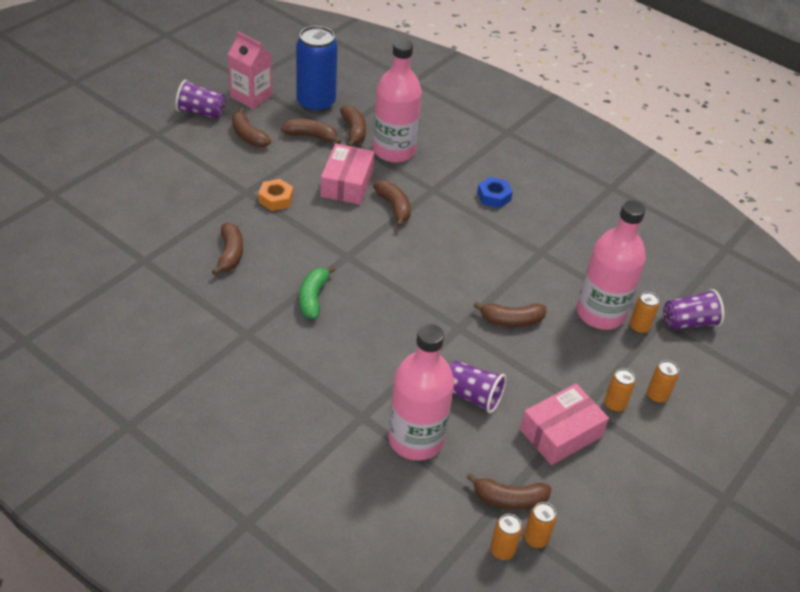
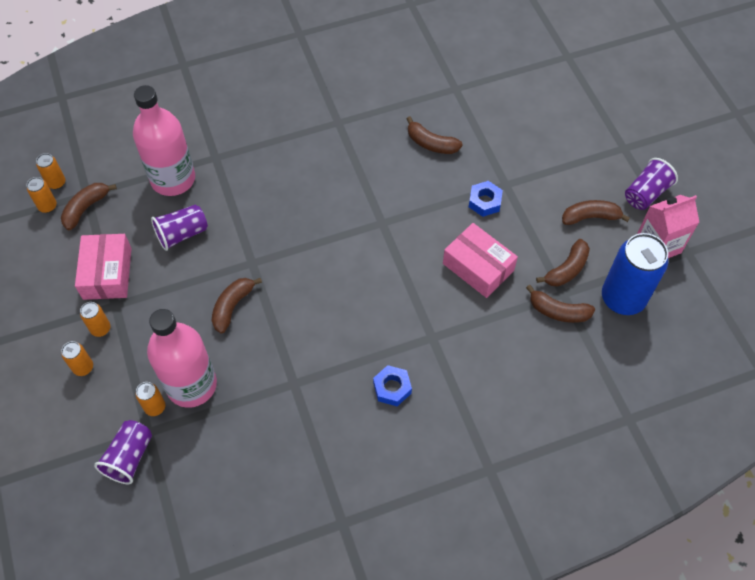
camera: 125 degrees right, 15 degrees up
(276, 199) = (484, 202): orange nut -> blue nut
(313, 298) = (348, 178): green banana -> none
(394, 151) = (509, 333): pink bottle -> none
(394, 207) = (424, 290): brown banana -> none

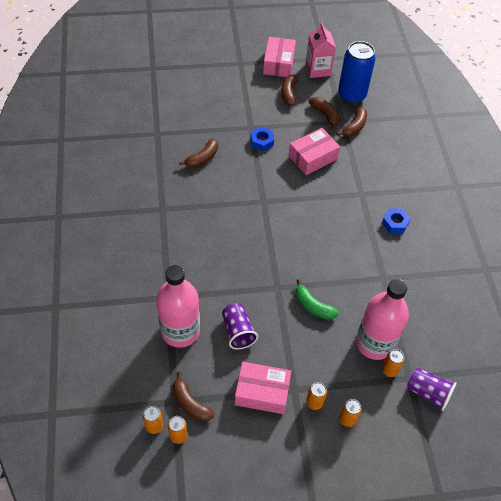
camera: 80 degrees left, 5 degrees down
(232, 306) = (313, 306): brown banana -> green banana
(646, 193) = (278, 63): purple cup -> pink box

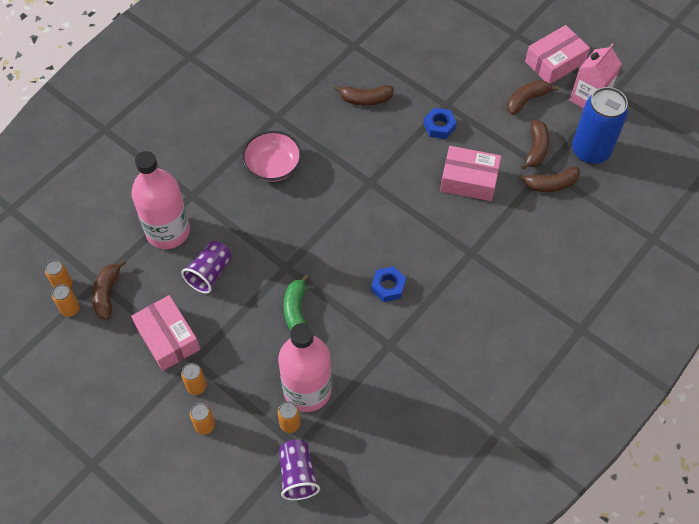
camera: 50 degrees right, 5 degrees up
(196, 238) = (273, 166): none -> pink bowl
(395, 223) = (468, 307): blue nut -> blue nut (388, 286)

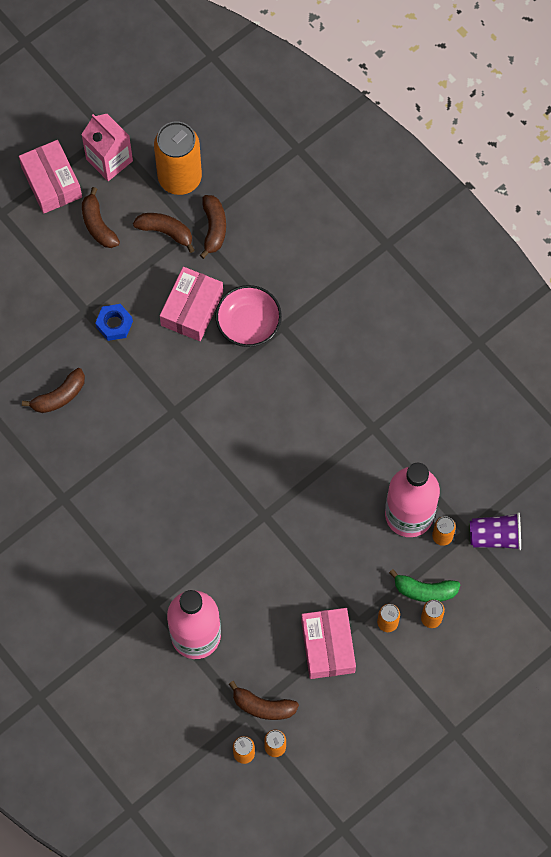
camera: 80 degrees left, 10 degrees up
(168, 338) = (328, 646): pink box -> pink box turned 75 degrees counterclockwise
(210, 273) = (257, 595): purple cup -> none
(273, 166) = (131, 511): pink bowl -> pink bowl (248, 323)
(296, 310) = (318, 512): green banana -> green banana (424, 590)
(365, 99) = (59, 396): brown banana -> brown banana turned 45 degrees clockwise
(388, 286) = (307, 416): blue nut -> none
(590, 151) = (180, 178): blue can -> orange can

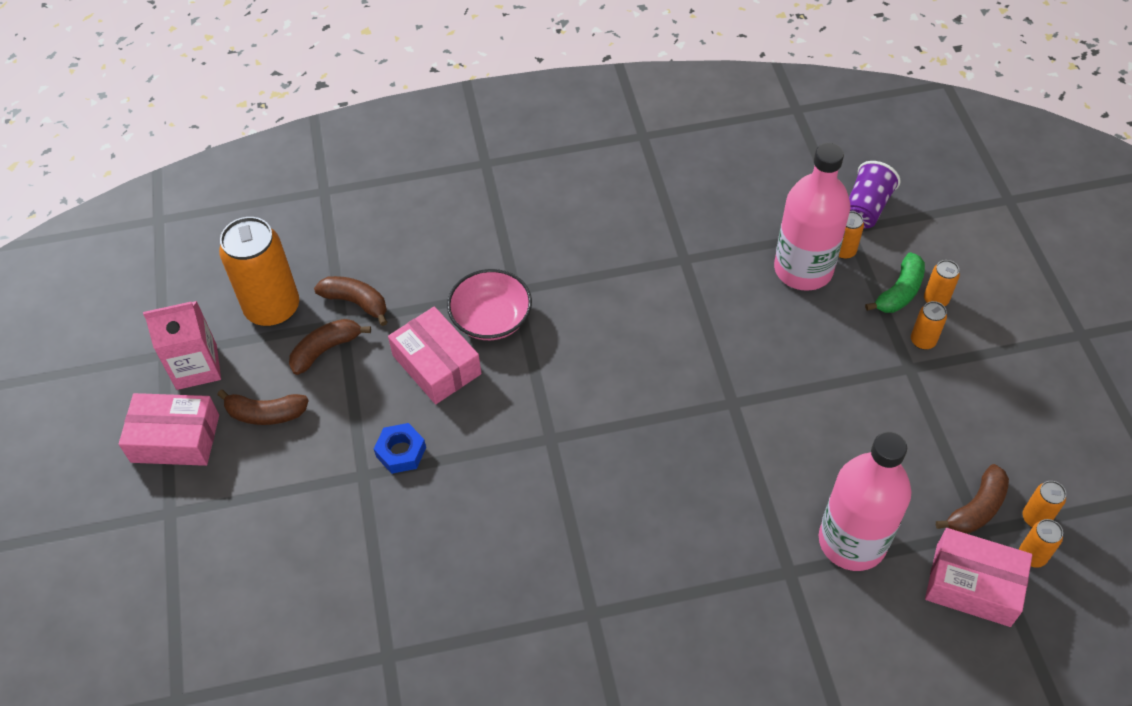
camera: 60 degrees left, 15 degrees down
(59, 396) = (453, 555): brown banana -> none
(328, 646) = (927, 409): pink box -> pink box (973, 585)

